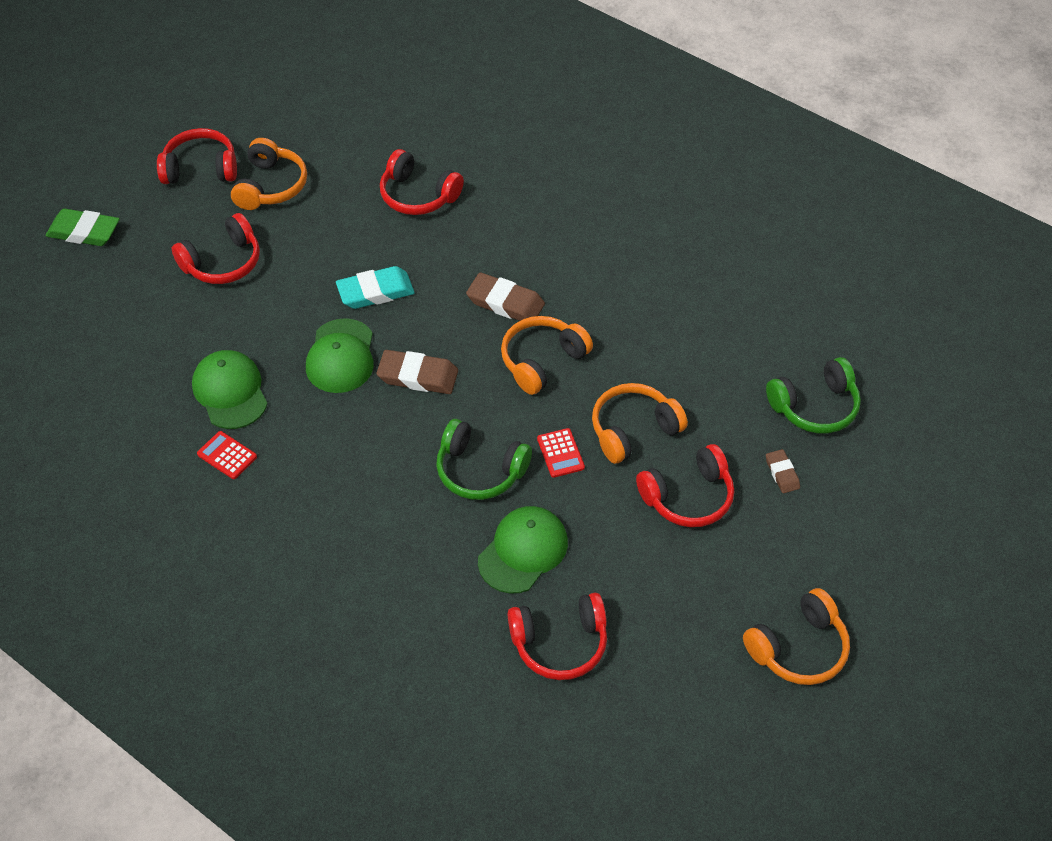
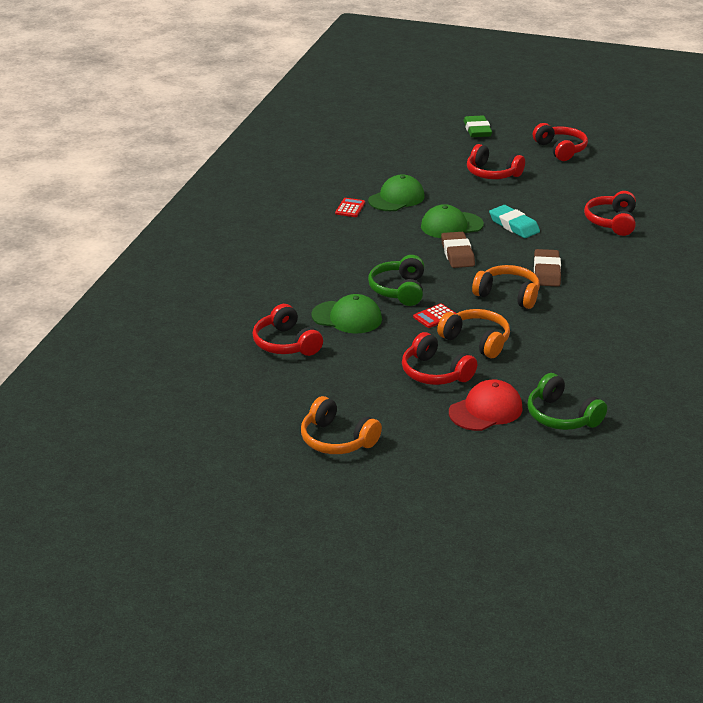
camera: 70 degrees right, 20 degrees down
(270, 186) = (568, 173): orange headphones -> none
(782, 473) = (486, 410): brown eraser -> red cap

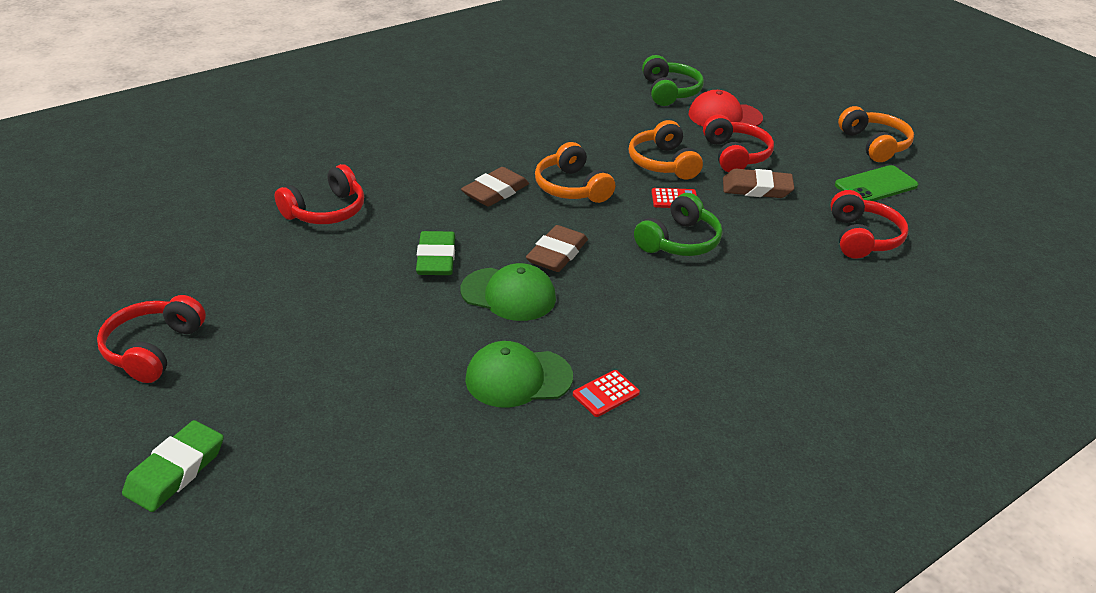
camera: 145 degrees left, 5 degrees up
(306, 394) = (876, 185): none -> green phone
(347, 317) = (770, 237): green cap -> none
(390, 350) = (756, 188): none -> brown eraser
(492, 173) = (322, 354): red headphones -> none
(514, 225) = (436, 258): turquoise eraser -> green eraser

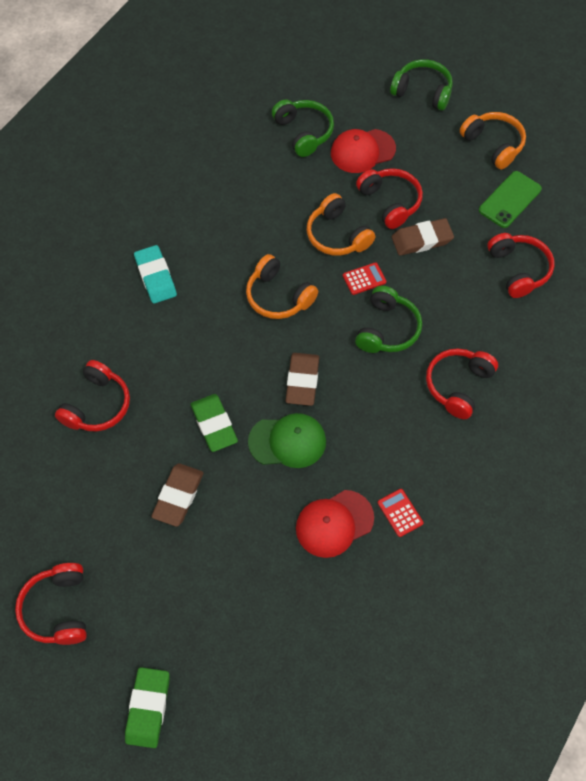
camera: 20 degrees left, 25 degrees up
(454, 143) = (156, 277): none -> turquoise eraser
(495, 192) = (220, 326): brown eraser -> brown eraser (178, 496)
(518, 378) = (334, 523): green cap -> red cap
(606, 394) = (400, 513): red calculator -> red calculator turned 120 degrees clockwise
(741, 307) = (458, 385): none -> red headphones
(811, 95) = (422, 92): none -> green headphones

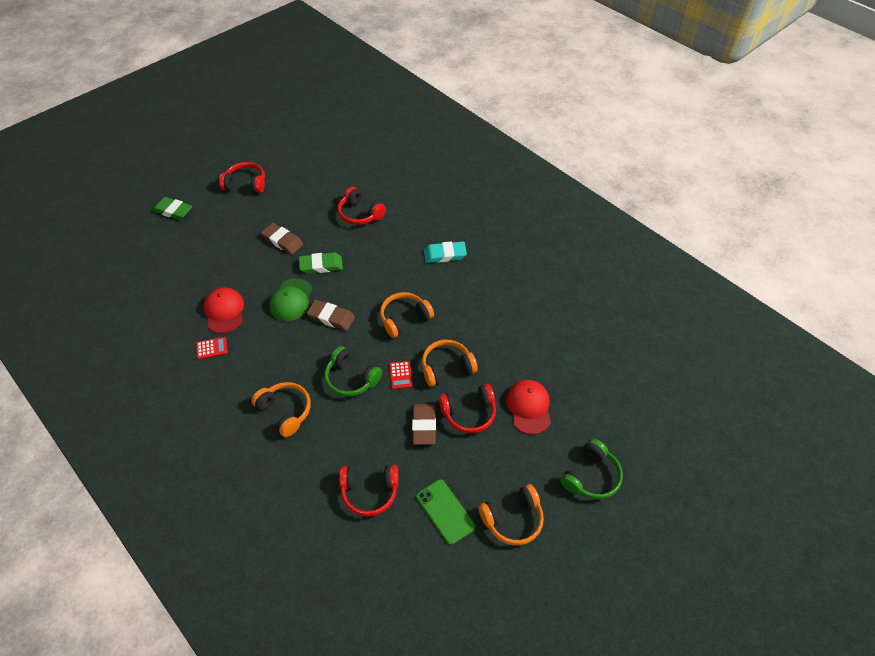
camera: 105 degrees right, 10 degrees down
(304, 132) = (558, 369): green headphones -> none
(458, 385) = (285, 411): red headphones -> orange headphones

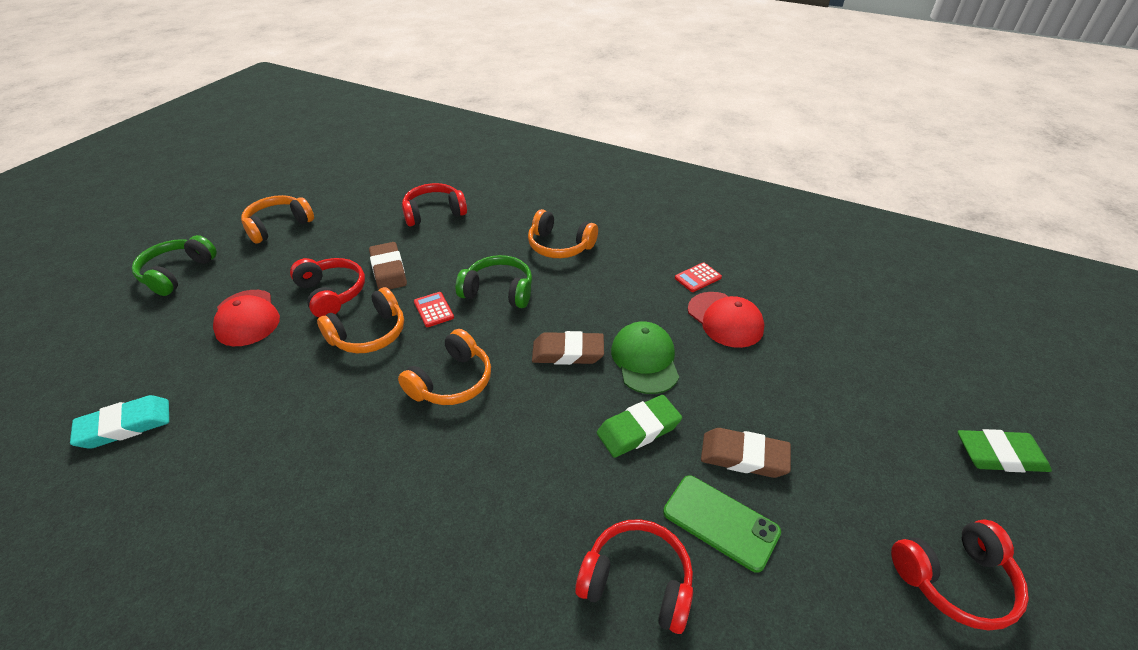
camera: 160 degrees right, 10 degrees down
(445, 254) = (405, 530): turquoise eraser -> turquoise eraser (125, 425)
(445, 511) = (351, 217): green phone -> green phone (720, 522)
(469, 413) = (331, 293): red headphones -> red headphones turned 90 degrees clockwise

